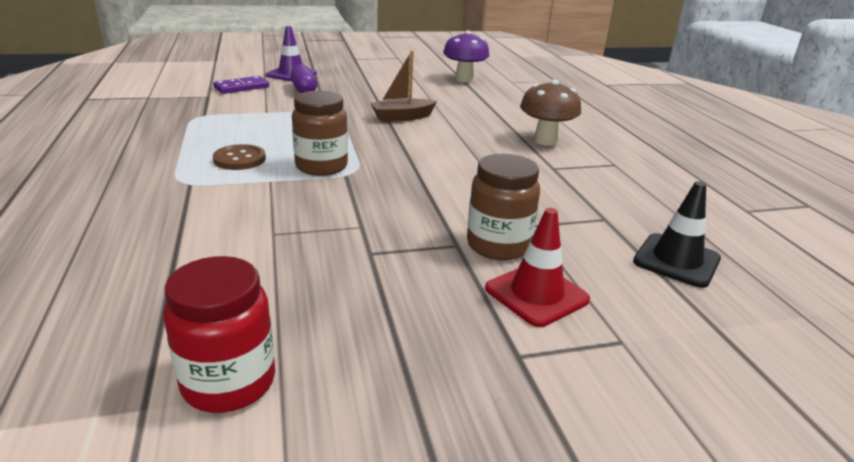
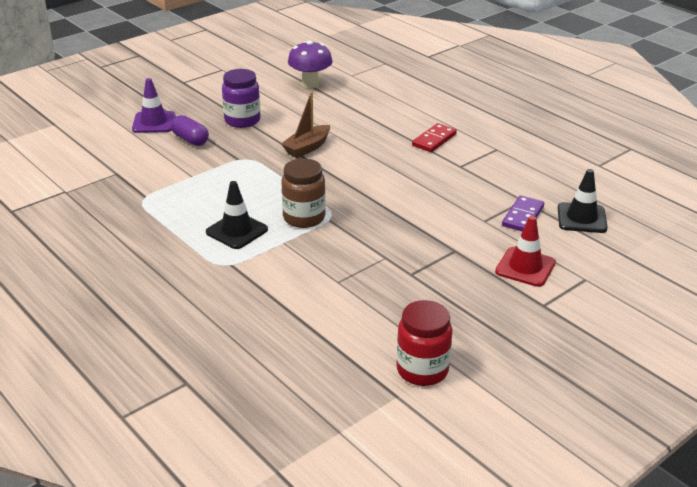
camera: 25 degrees left, 5 degrees up
(239, 159) = (237, 231): brown button -> black traffic cone
(241, 87) = (132, 153): purple domino -> purple domino (523, 216)
(368, 88) = (242, 120): none -> purple jar
(498, 245) = (479, 242): brown jar -> none
(545, 141) = (434, 140): brown mushroom -> red domino

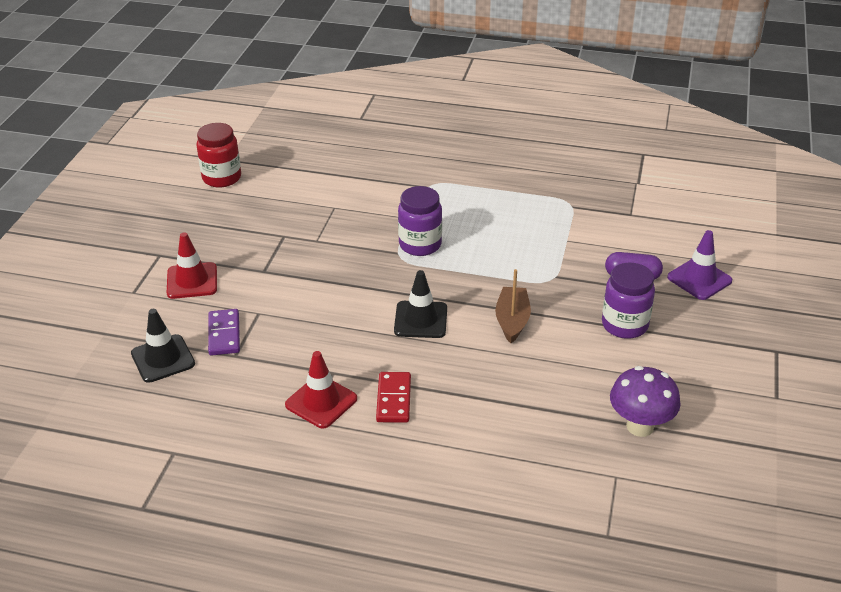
camera: 145 degrees right, 5 degrees up
(237, 231) = (458, 211): black traffic cone -> black traffic cone (420, 320)
(304, 218) = (420, 245): brown jar -> purple jar
(482, 155) = (321, 402): none -> red traffic cone

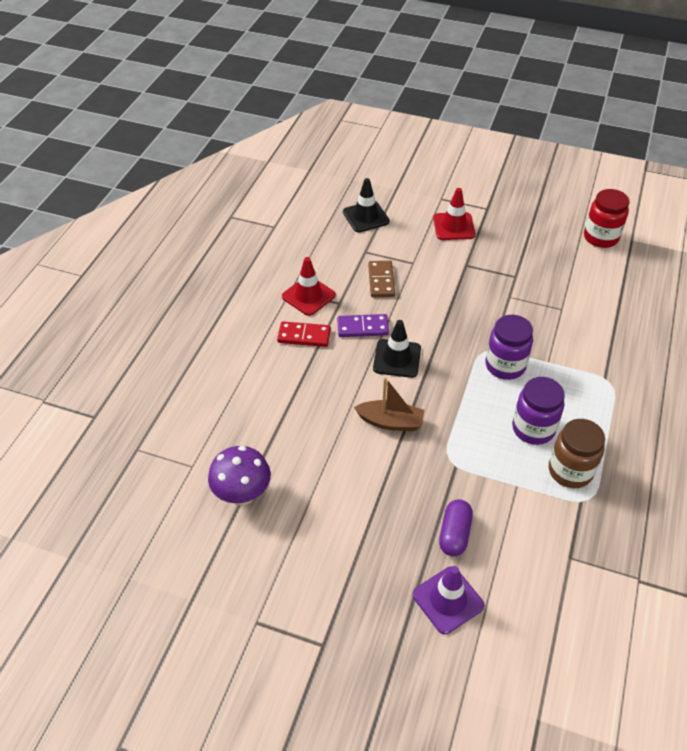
camera: 95 degrees right, 10 degrees up
(224, 334) = (389, 245): purple domino -> purple domino (362, 327)
(291, 338) = (381, 281): none -> brown domino
(541, 210) = (570, 471): none -> brown jar
(624, 325) = (377, 511): purple jar -> purple jar (533, 428)

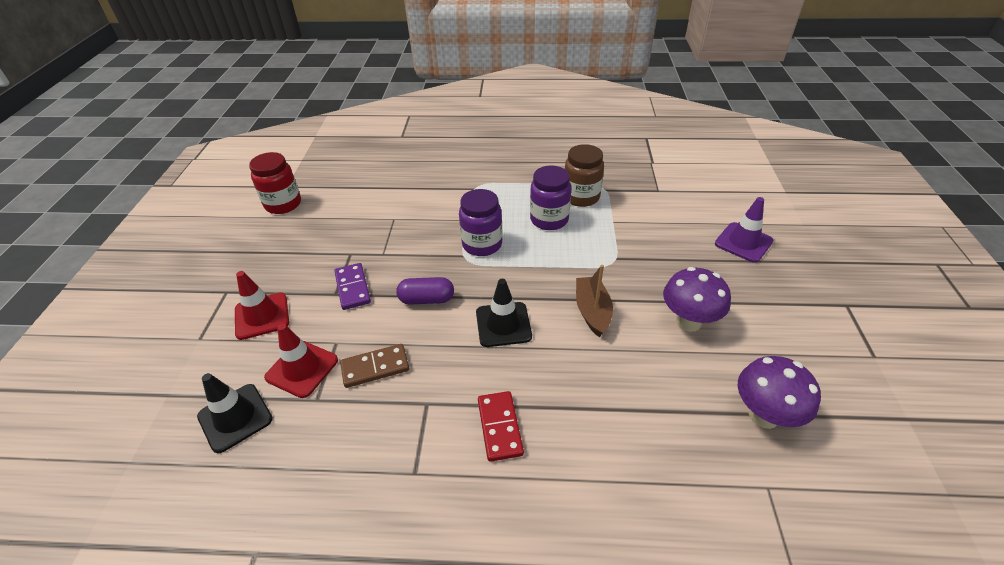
camera: 105 degrees left, 5 degrees down
(308, 296) = (421, 445): red traffic cone -> red traffic cone (302, 369)
(353, 489) = (688, 322): none -> purple mushroom
(362, 327) = (464, 367): purple domino -> purple domino (352, 288)
(454, 534) = (684, 248): purple capsule -> purple capsule (426, 299)

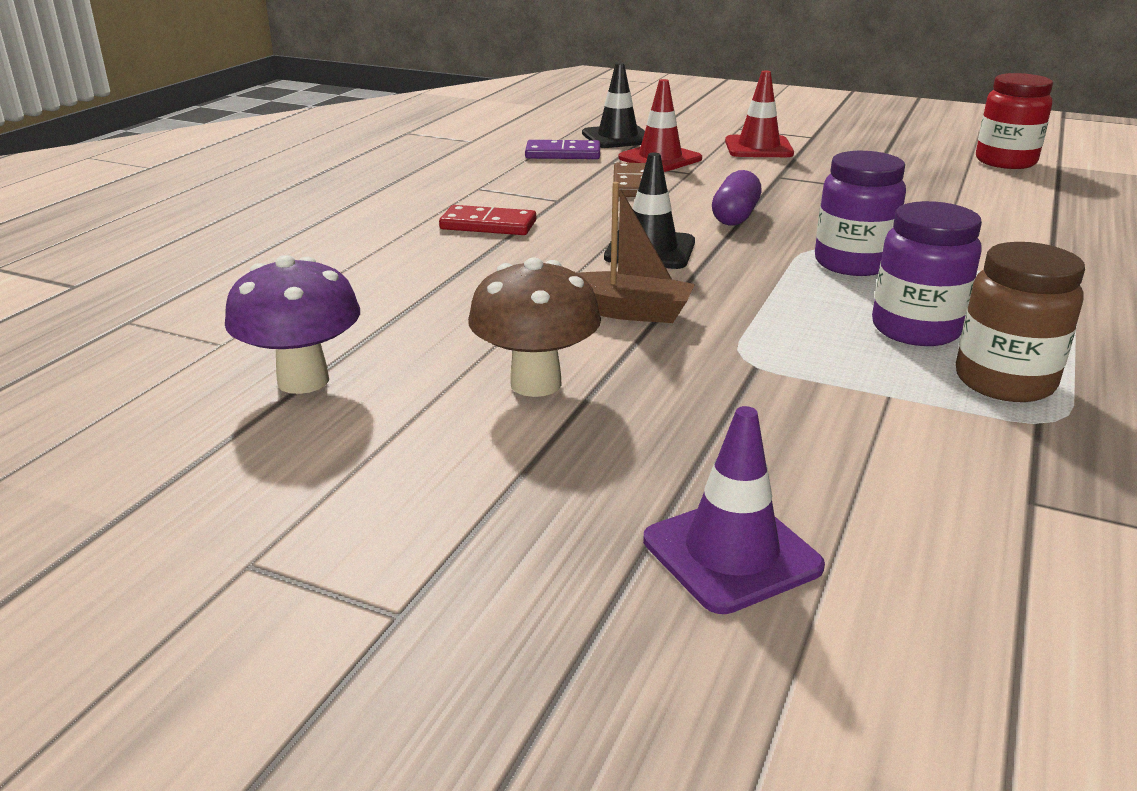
camera: 110 degrees right, 15 degrees down
(352, 288) = (785, 184): purple domino -> purple domino (563, 154)
(688, 322) = (535, 384): purple mushroom -> brown mushroom

